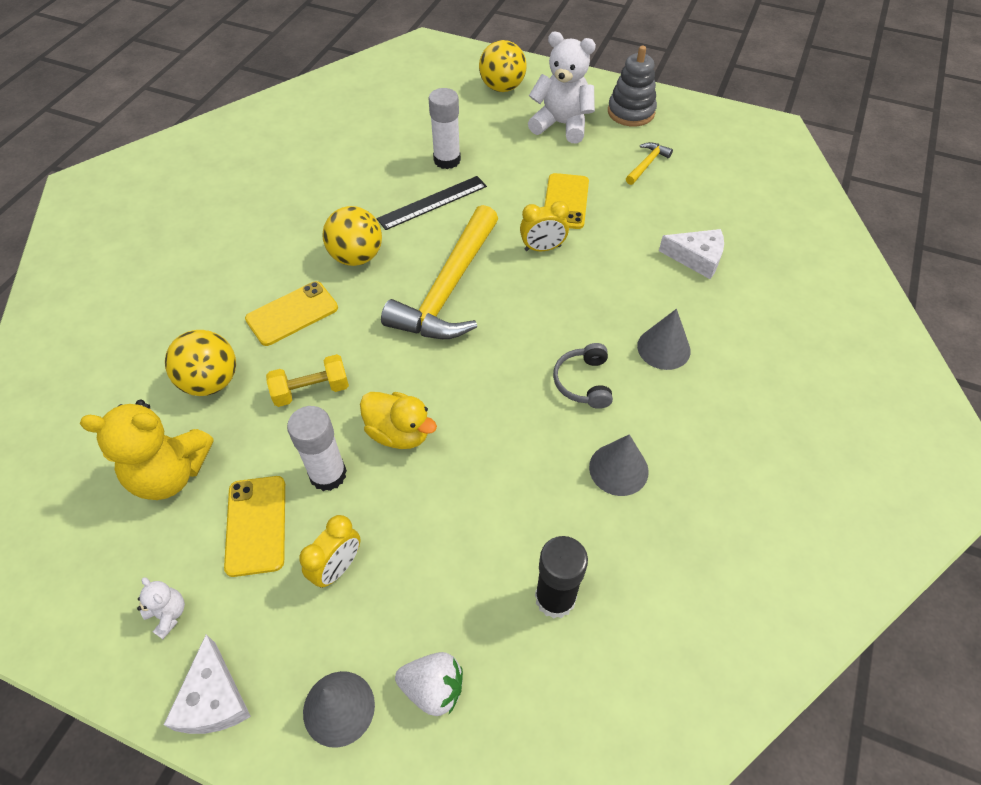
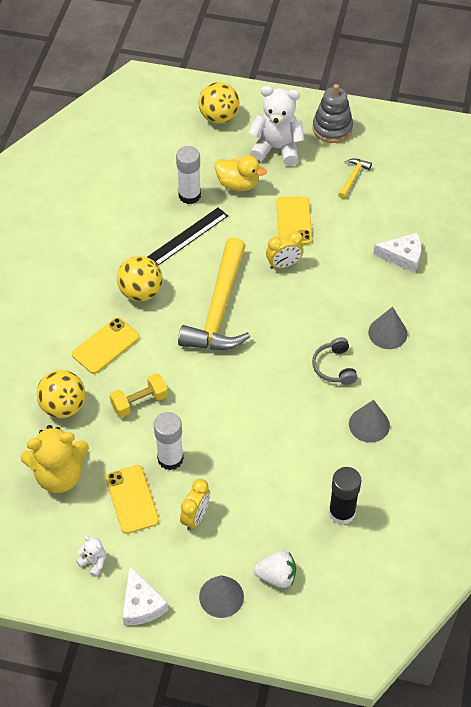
camera: 10 degrees left, 0 degrees up
(399, 433) = (212, 423): yellow duck -> yellow duck (238, 184)

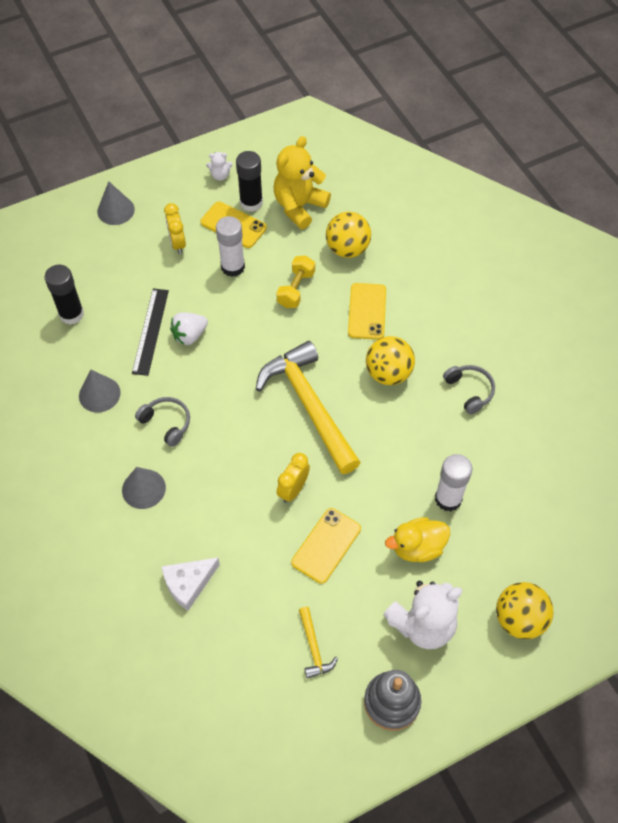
camera: 140 degrees right, 5 degrees up
(95, 511) = (251, 202): none -> black glue stick
(100, 244) = (469, 391): none -> grey headphones
(141, 604) = (165, 174): white cheese -> none
(188, 236) = (405, 454): black ruler -> black ruler (150, 331)
(276, 576) = (87, 245): white strawberry -> white strawberry (189, 335)
(294, 221) = (326, 545): yellow phone -> yellow phone turned 75 degrees clockwise

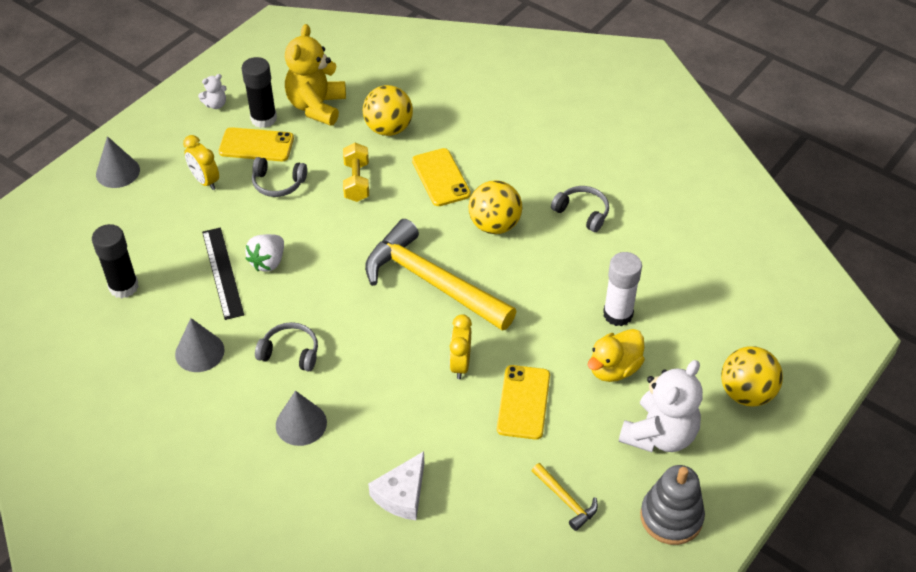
camera: 25 degrees left, 10 degrees down
(233, 267) = (278, 183): white glue stick -> grey headphones

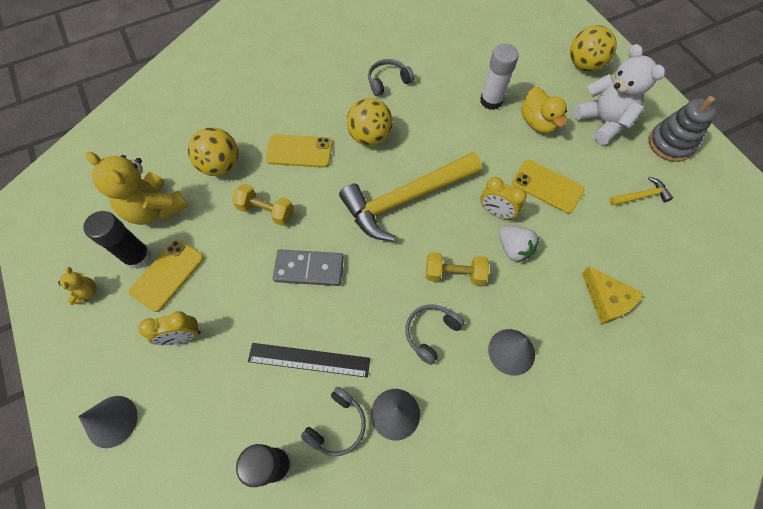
camera: 65 degrees left, 15 degrees up
(216, 104) = (87, 292): white teddy bear -> yellow teddy bear
(268, 262) = (318, 315): white strawberry -> white strawberry (513, 249)
(278, 183) = (228, 273): grey headphones -> grey headphones (337, 425)
(311, 237) = (309, 269): none -> grey domino
(364, 351) = (454, 274): none -> yellow dumbbell
(402, 494) = (606, 300): white cheese -> yellow cheese

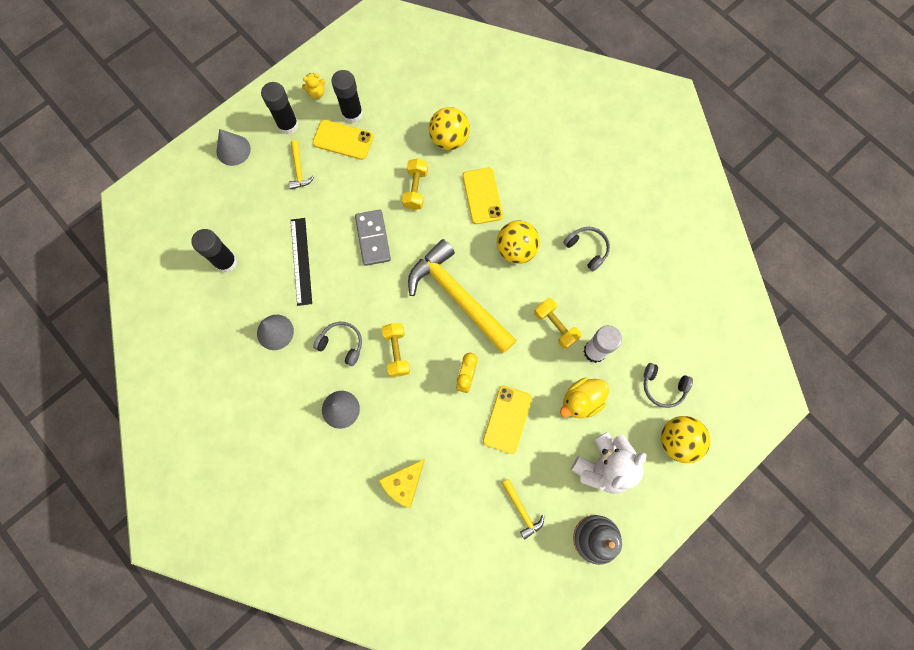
camera: 75 degrees right, 10 degrees up
(113, 338) = (288, 125): none -> black glue stick
(155, 209) = (396, 108): yellow teddy bear -> none
(183, 336) = (299, 170): yellow clock -> yellow hammer
(337, 425) = (259, 294): grey headphones -> grey headphones (663, 387)
(459, 124) = (555, 326): none -> yellow dumbbell
(513, 249) = (433, 397): white strawberry -> none

